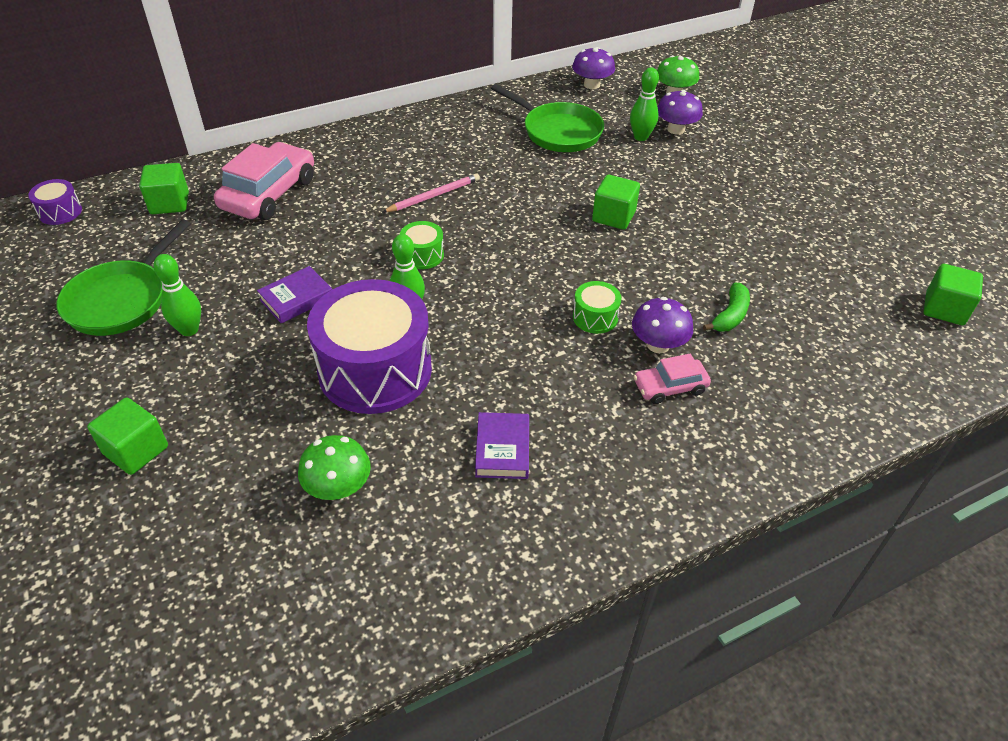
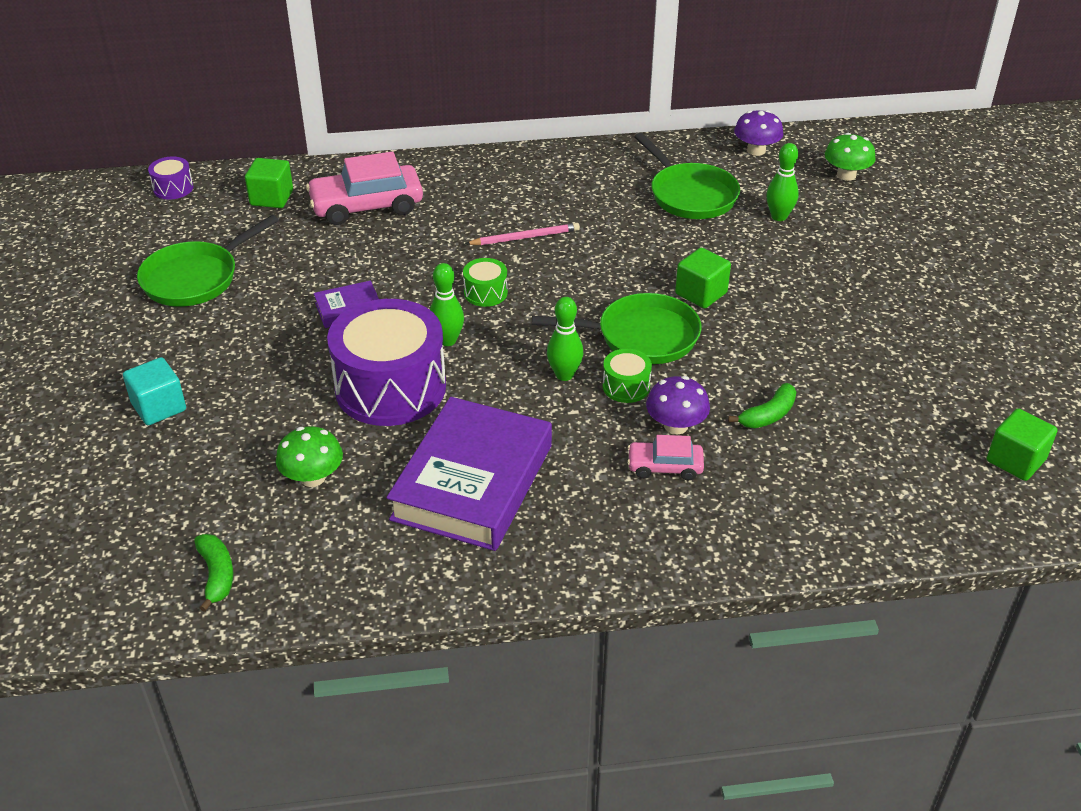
camera: 20 degrees right, 5 degrees down
(136, 450) = (159, 407): green cube -> turquoise cube
(189, 330) = (242, 316): green bowling pin -> green bowling pin (564, 375)
(269, 194) = (366, 206): pink car -> pink car turned 150 degrees counterclockwise
(281, 631) = (217, 575): none -> green banana
(502, 449) = (473, 482): purple book -> purple book, size x2.23
(583, 267) = (641, 336): none -> green pan
(676, 129) = (824, 215): purple mushroom -> none

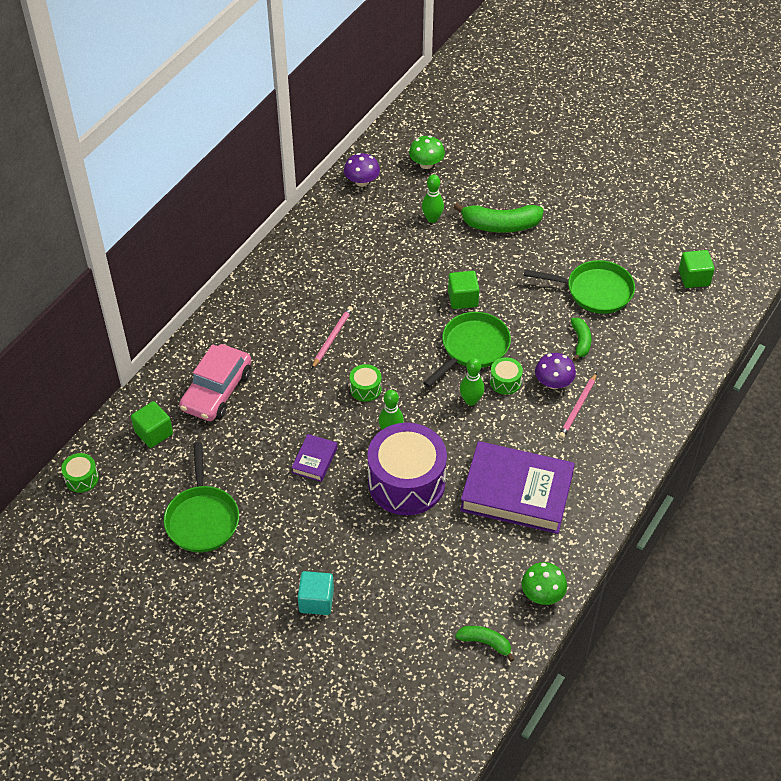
camera: 50 degrees left, 10 degrees up
(173, 188) = (82, 478): purple drum -> green drum
(312, 477) = (448, 559): green mushroom -> green mushroom (542, 594)
(473, 482) = (516, 492): purple book -> purple book turned 45 degrees counterclockwise
(665, 466) = (578, 408): pink car -> pink pencil
(690, 195) = (372, 240): green pan -> green pan (594, 291)
(845, 265) = (500, 225): none -> green banana

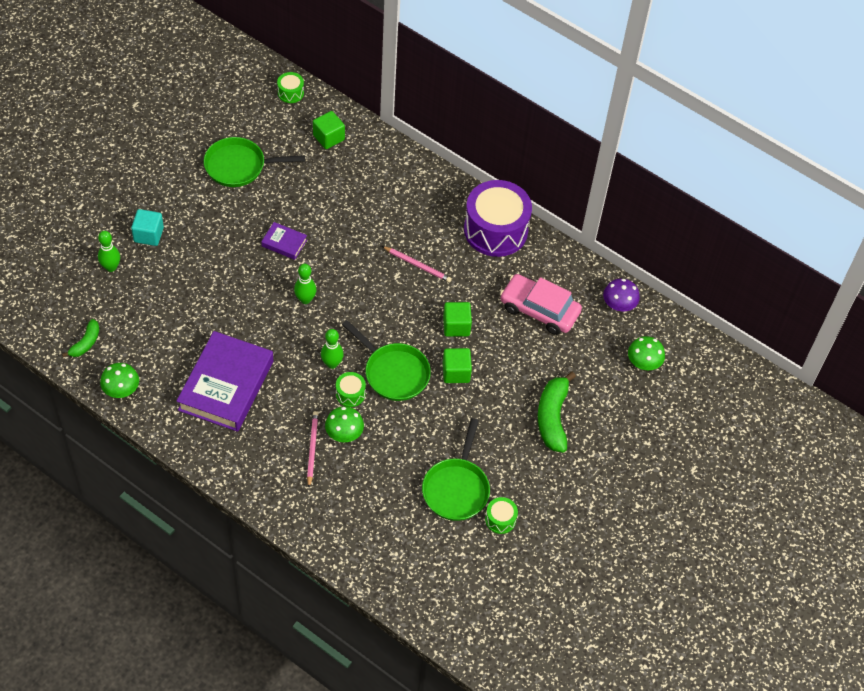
camera: 90 degrees right, 5 degrees up
(217, 391) = (367, 180): pink car -> pink car (539, 310)
(365, 389) = (356, 285): green drum -> green drum (500, 519)
(406, 482) = (251, 305): purple drum -> purple drum (495, 230)
(432, 219) = (564, 359): green bowling pin -> green bowling pin (111, 267)
(553, 383) = (344, 433): purple mushroom -> green mushroom
(578, 408) = (312, 449): pink pencil -> pink pencil turned 60 degrees clockwise
(580, 342) = (392, 464): green banana -> none
(694, 278) = (467, 586): green cube -> green cube (456, 326)

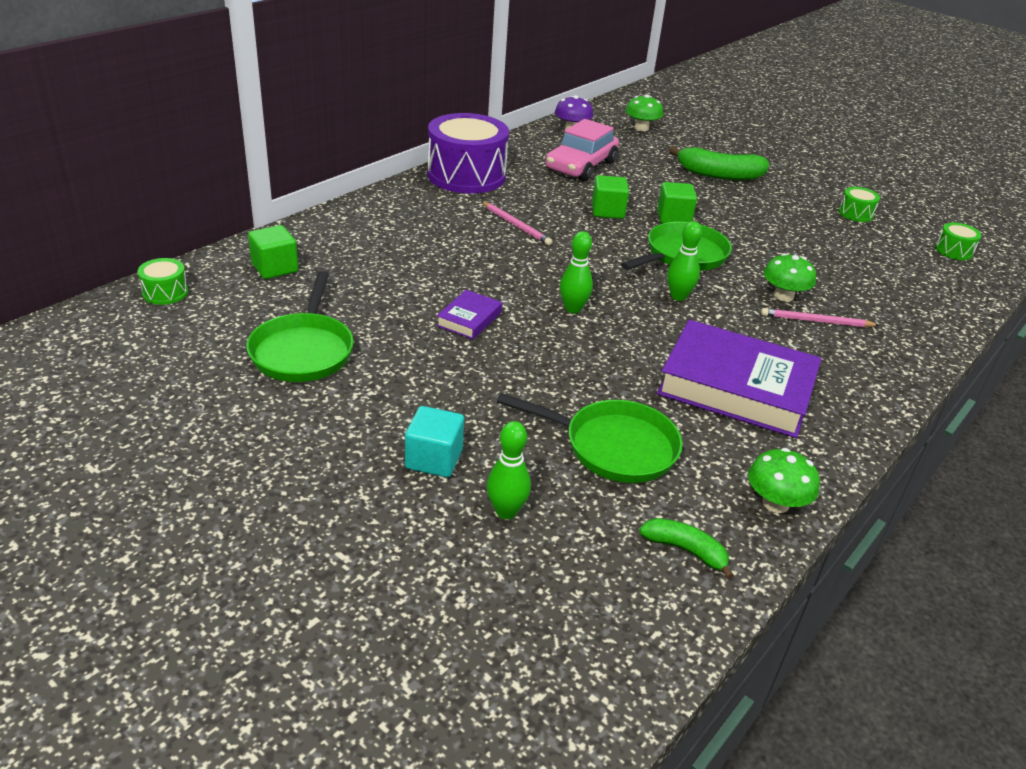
camera: 85 degrees left, 20 degrees down
(350, 394) = (722, 287): green drum -> green drum (954, 251)
(417, 265) = (516, 225): pink pencil -> pink pencil turned 105 degrees clockwise
(456, 488) = (829, 233): green pan -> green pan (613, 447)

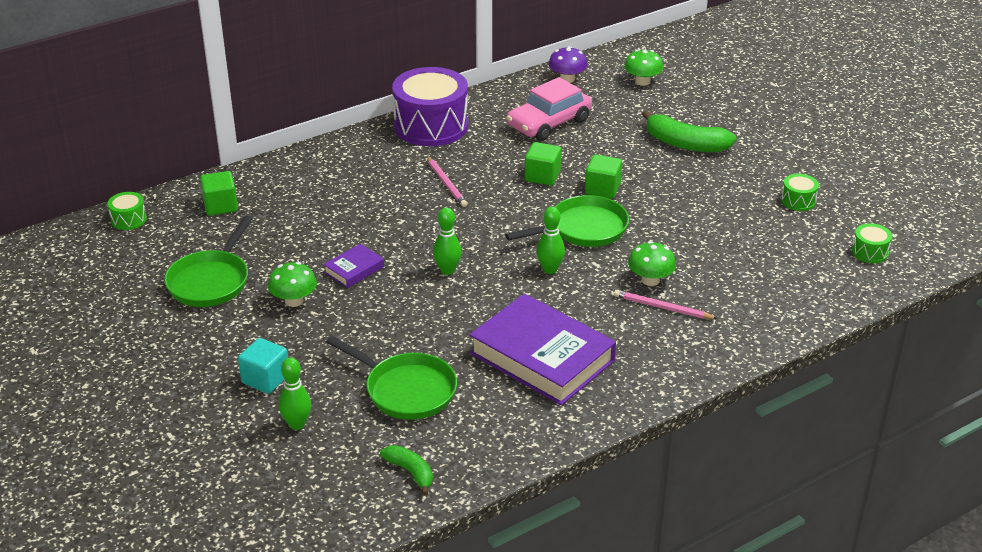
camera: 20 degrees right, 0 degrees up
(775, 503) = (505, 451): green mushroom -> green mushroom (294, 301)

